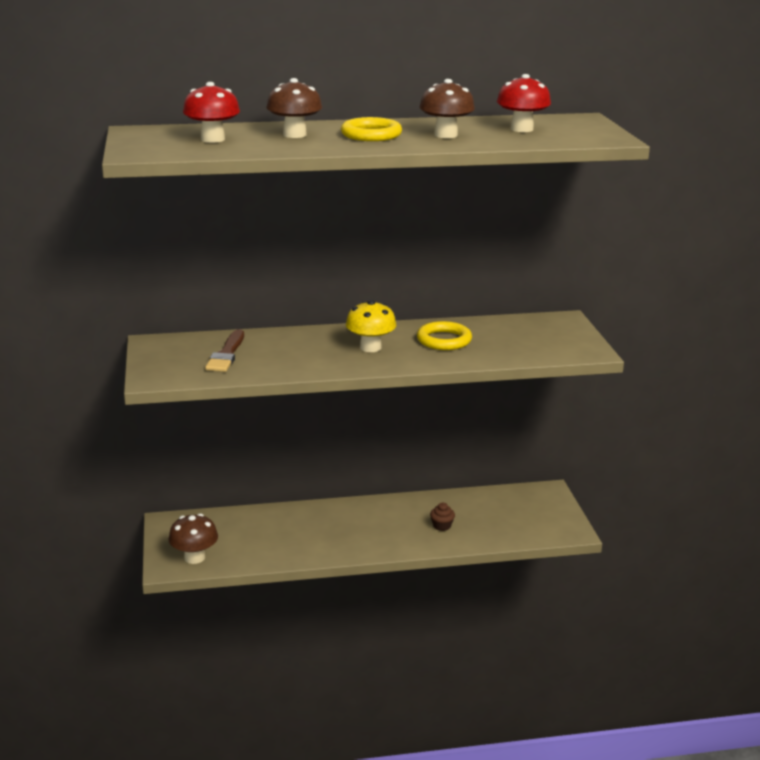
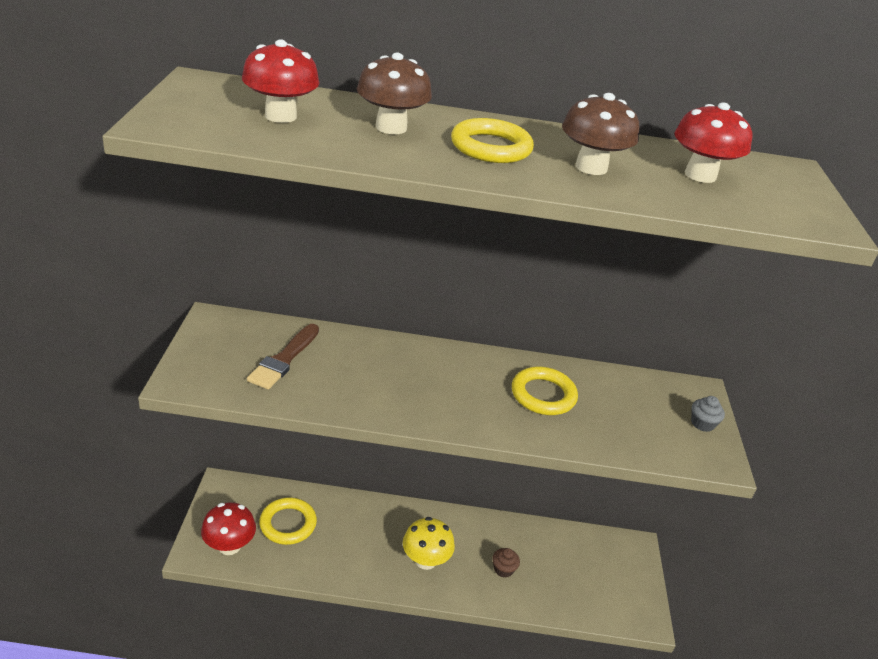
camera: 10 degrees right, 10 degrees up
(194, 557) = (229, 546): brown mushroom -> red mushroom
(239, 534) = (288, 524): none -> yellow ring
(370, 347) = (452, 387): yellow mushroom -> yellow mushroom (425, 560)
(573, 335) = (702, 423): none -> grey cupcake

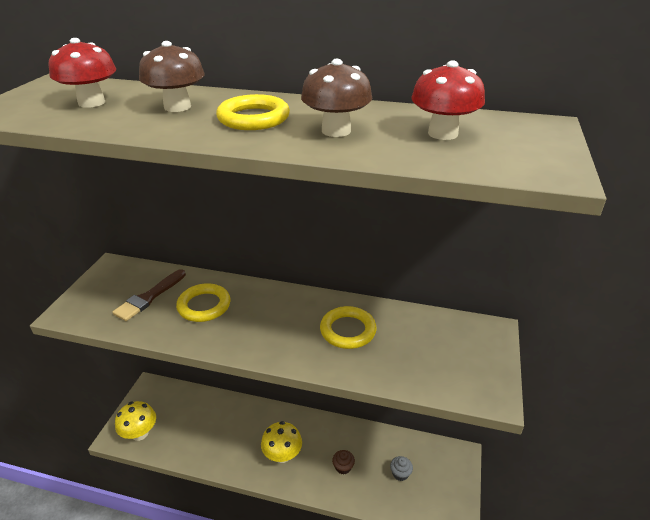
camera: 15 degrees right, 0 degrees up
(229, 546) = (140, 433): red mushroom -> yellow mushroom
(288, 524) = (186, 418): yellow ring -> yellow ring (204, 306)
(702, 423) = (486, 360): grey cupcake -> grey cupcake (400, 473)

